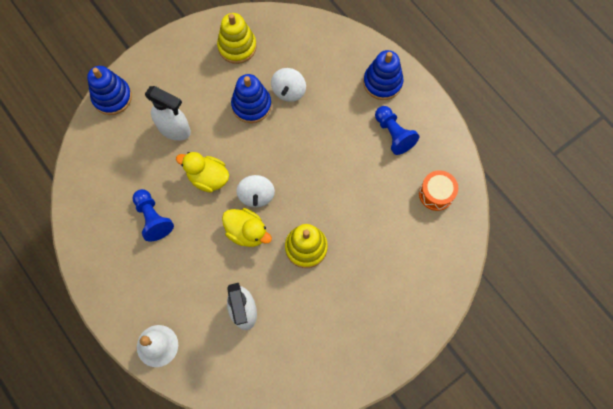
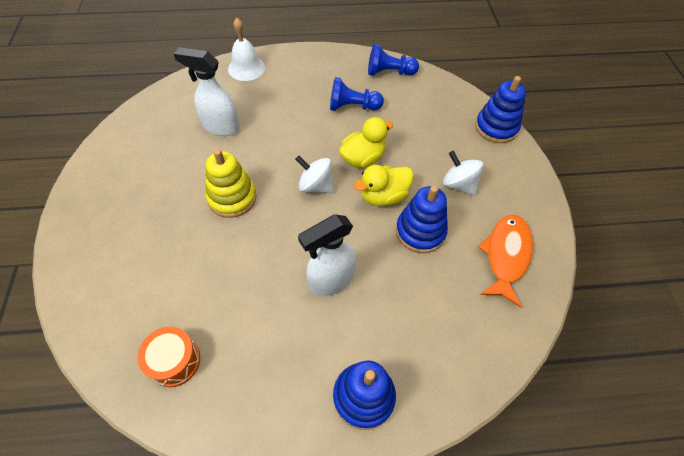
camera: 120 degrees right, 15 degrees down
(174, 129) = (432, 157): white spray bottle -> white spray bottle (330, 280)
(237, 47) = (506, 255): yellow stacking toy -> orange fish
(247, 232) = (286, 161): yellow duck -> yellow duck (383, 196)
(289, 91) = (416, 277): white spinning top -> white spinning top (458, 184)
(393, 134) = (284, 361): blue pawn -> blue pawn (389, 72)

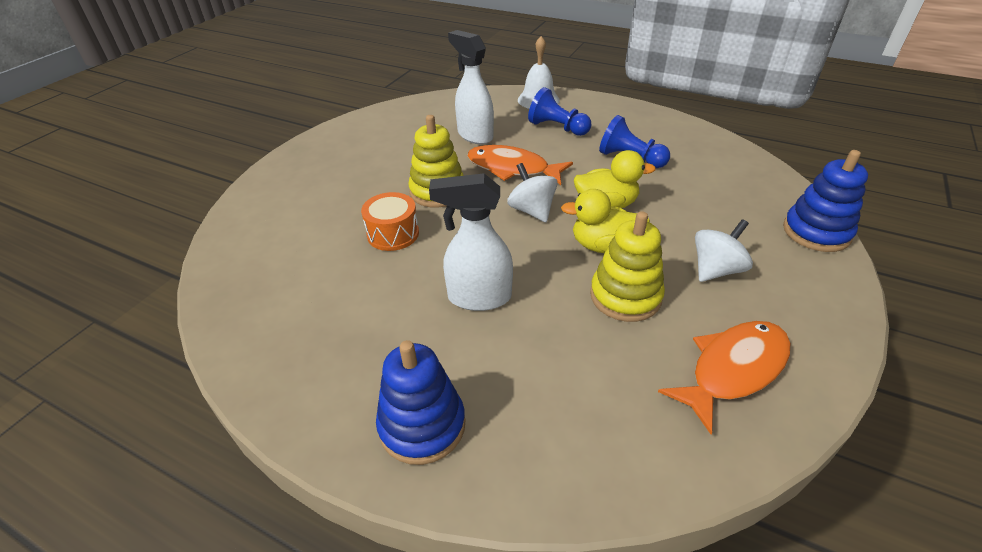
camera: 35 degrees right, 15 degrees down
(174, 361) = (271, 296): orange drum -> orange drum (393, 234)
(274, 150) = (512, 168): none -> orange fish
(389, 72) = (700, 142): blue pawn -> blue pawn (557, 128)
(420, 231) = (625, 296): blue stacking toy -> yellow stacking toy
(458, 184) = (716, 270): white spinning top -> white spinning top turned 60 degrees clockwise

